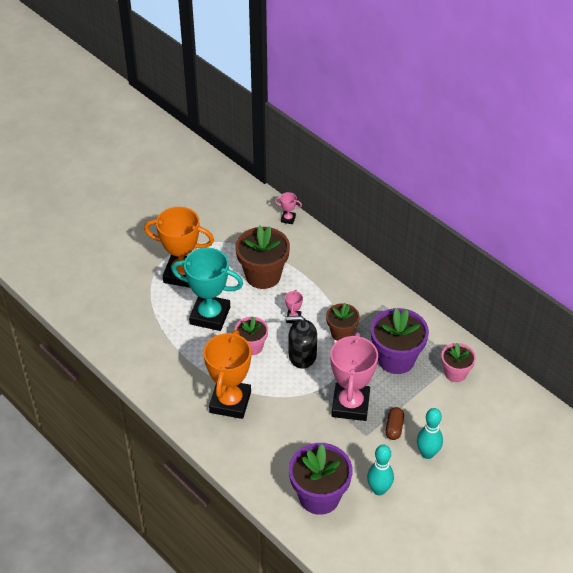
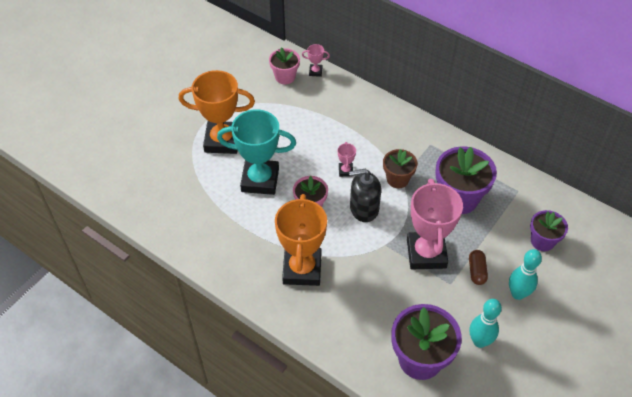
camera: 10 degrees left, 5 degrees up
(263, 275) = (304, 131): brown flower pot -> none
(455, 373) = (521, 204): pink flower pot -> pink flower pot (285, 77)
(466, 410) = (542, 241): none -> purple flower pot

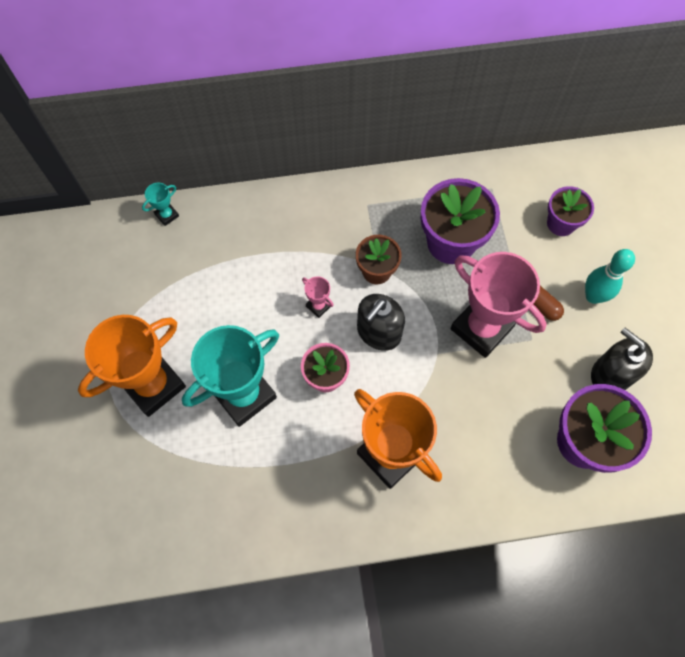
camera: 45 degrees left, 15 degrees up
(285, 77) = (140, 248): pink flower pot -> none
(315, 72) = (167, 215): pink trophy -> turquoise trophy
(479, 341) = (611, 374): turquoise bowling pin -> black soap dispenser

